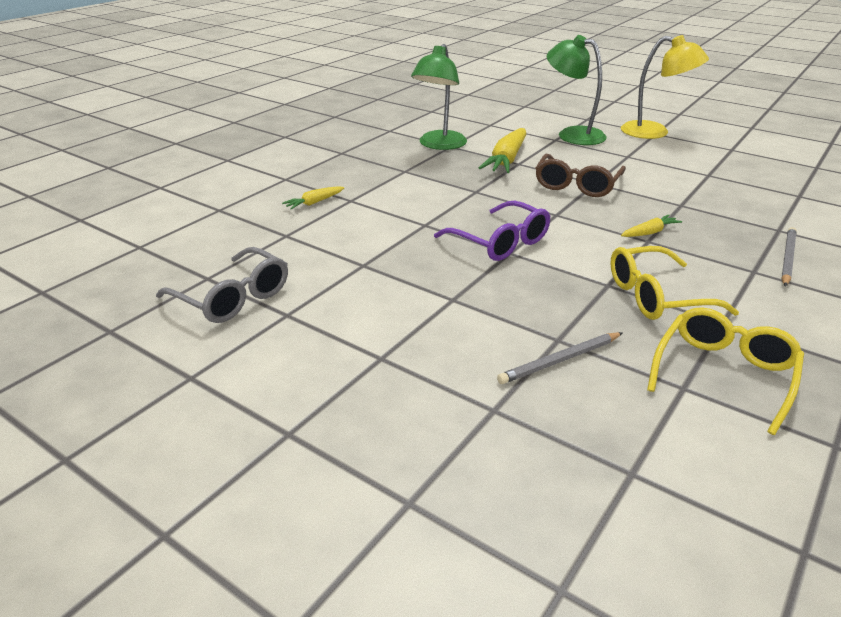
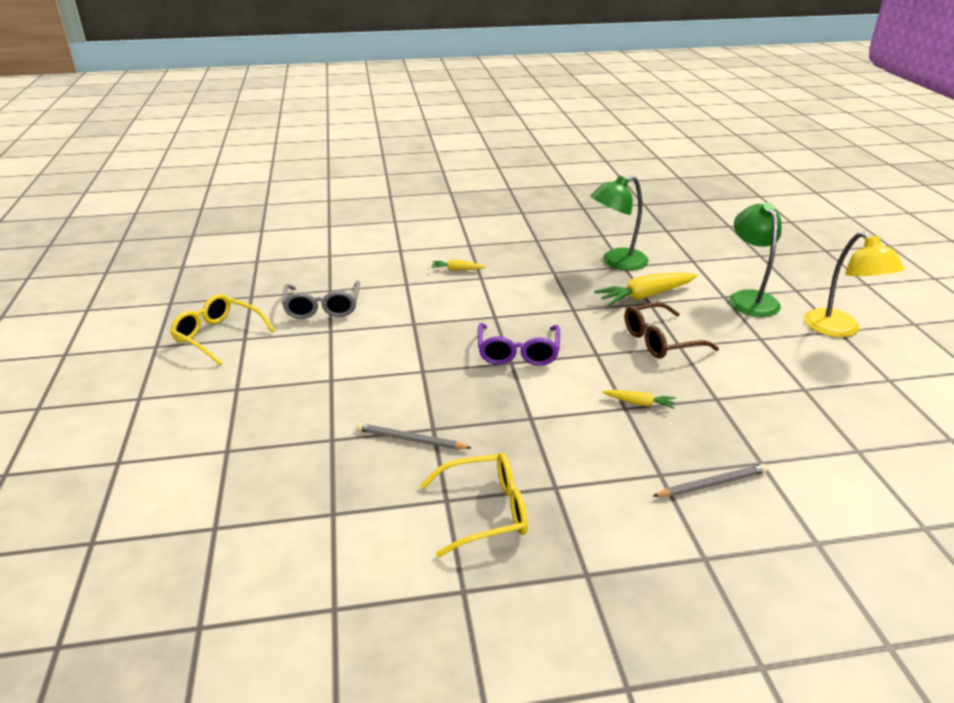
camera: 45 degrees right, 0 degrees up
(656, 296) = (546, 444): yellow glasses -> yellow glasses (218, 336)

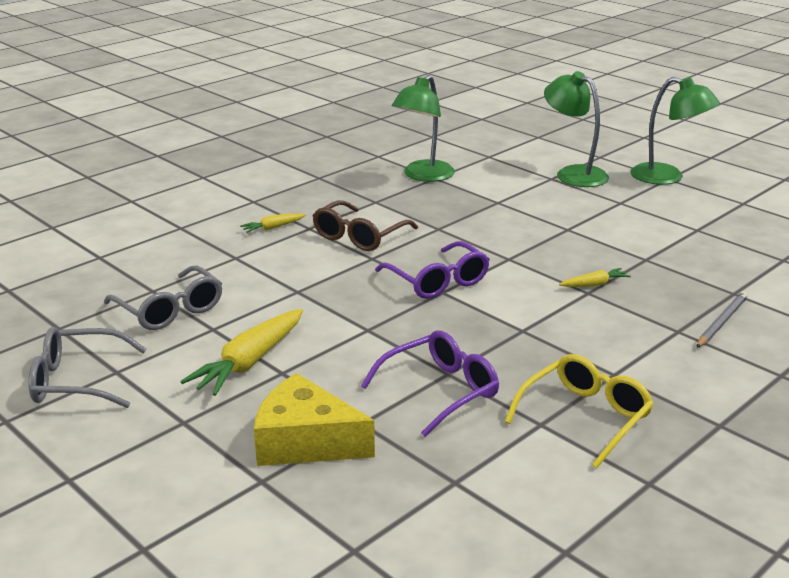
camera: 35 degrees left, 5 degrees down
(218, 336) = (77, 381): yellow glasses -> grey glasses
(282, 436) = (305, 442): none -> yellow cheese
(410, 440) = (440, 391): grey pencil -> purple glasses
(645, 296) = (487, 197): yellow carrot -> yellow carrot (249, 362)
(660, 341) = (547, 230): brown glasses -> brown glasses (359, 236)
(839, 329) = (667, 177): yellow lamp -> green lamp

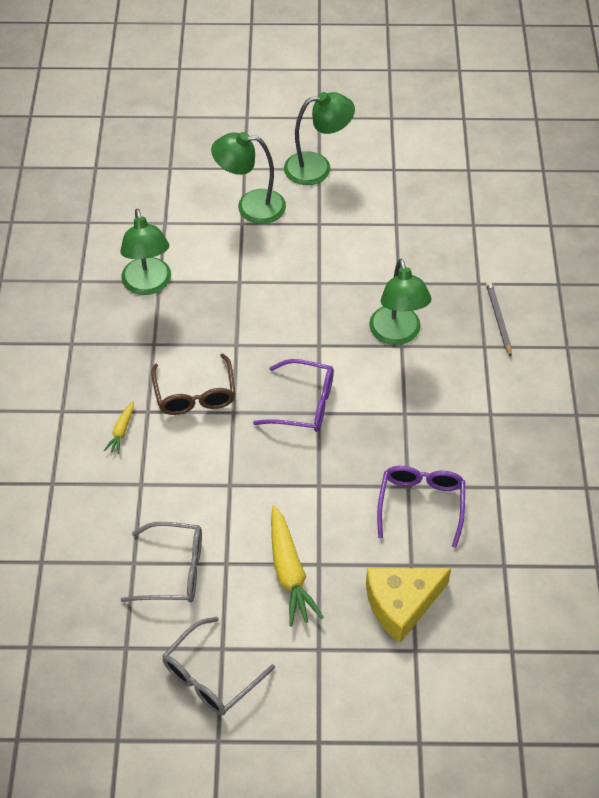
camera: 45 degrees left, 25 degrees up
(585, 417) = (512, 463): yellow glasses -> none
(594, 284) = (397, 334): yellow carrot -> green lamp

